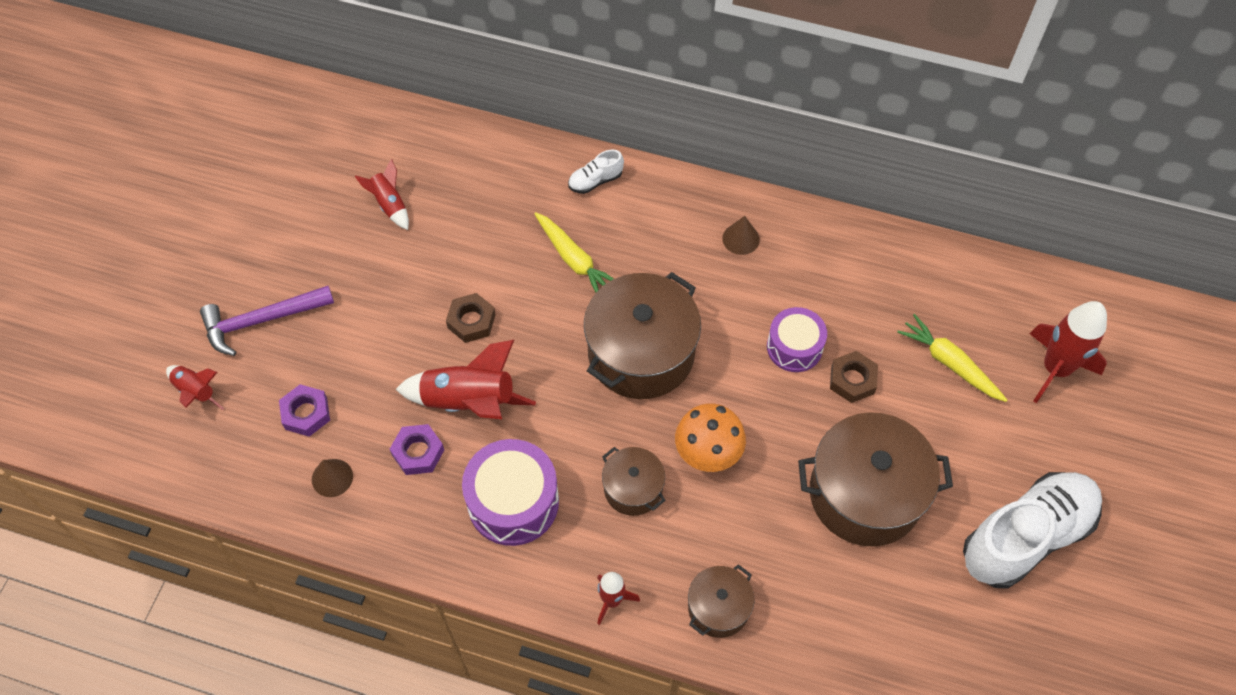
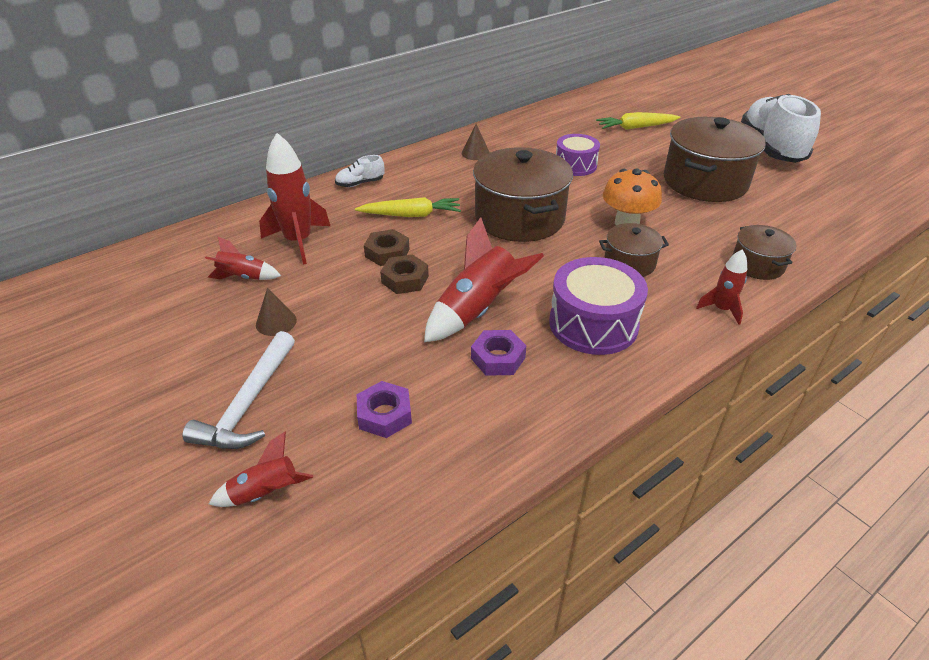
camera: 55 degrees left, 20 degrees down
(261, 321) = (248, 404): purple hammer -> white hammer
(332, 477) = (472, 425): brown cone -> brown cone (276, 322)
(595, 181) = (360, 183): white shoe -> white shoe turned 60 degrees clockwise
(852, 380) = (618, 157): brown nut -> brown nut (387, 253)
(1055, 369) = (667, 104): red rocket -> red rocket (298, 242)

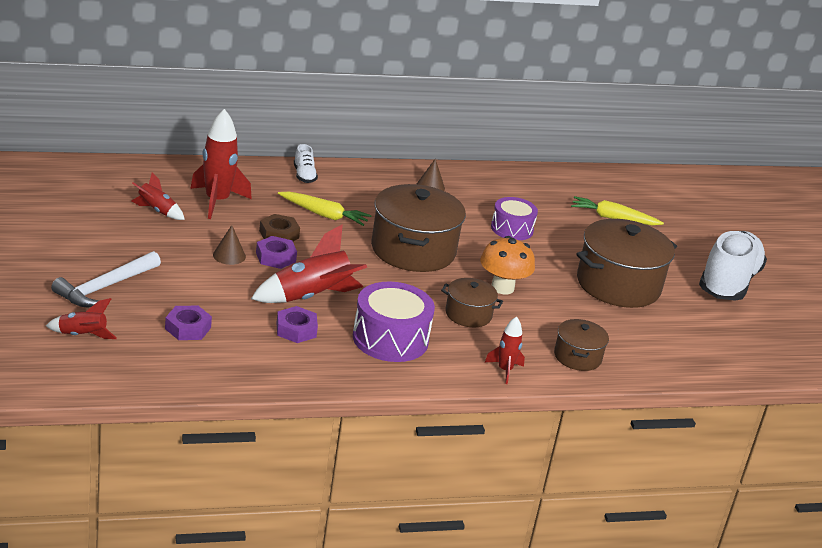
camera: 20 degrees right, 10 degrees down
(276, 322) = (158, 248): brown cone -> brown cone (229, 255)
(360, 183) = (304, 175): white shoe -> white shoe turned 105 degrees counterclockwise
(405, 279) = (275, 257): brown nut -> purple nut

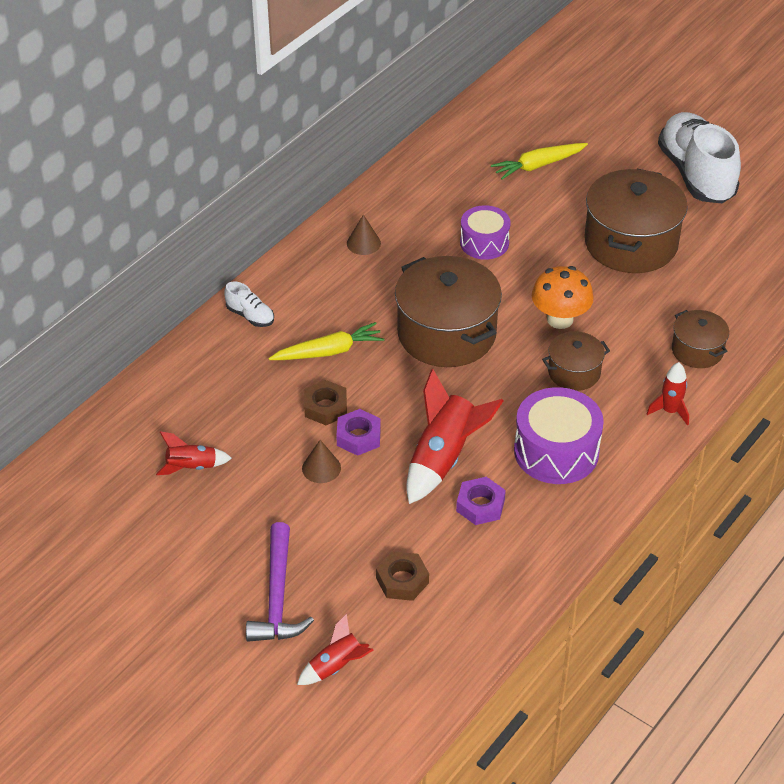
camera: 35 degrees left, 15 degrees up
(104, 287) = (277, 596): white hammer -> purple hammer
(188, 328) = (402, 580): purple nut -> brown nut
(217, 201) = (224, 411): red rocket -> none

